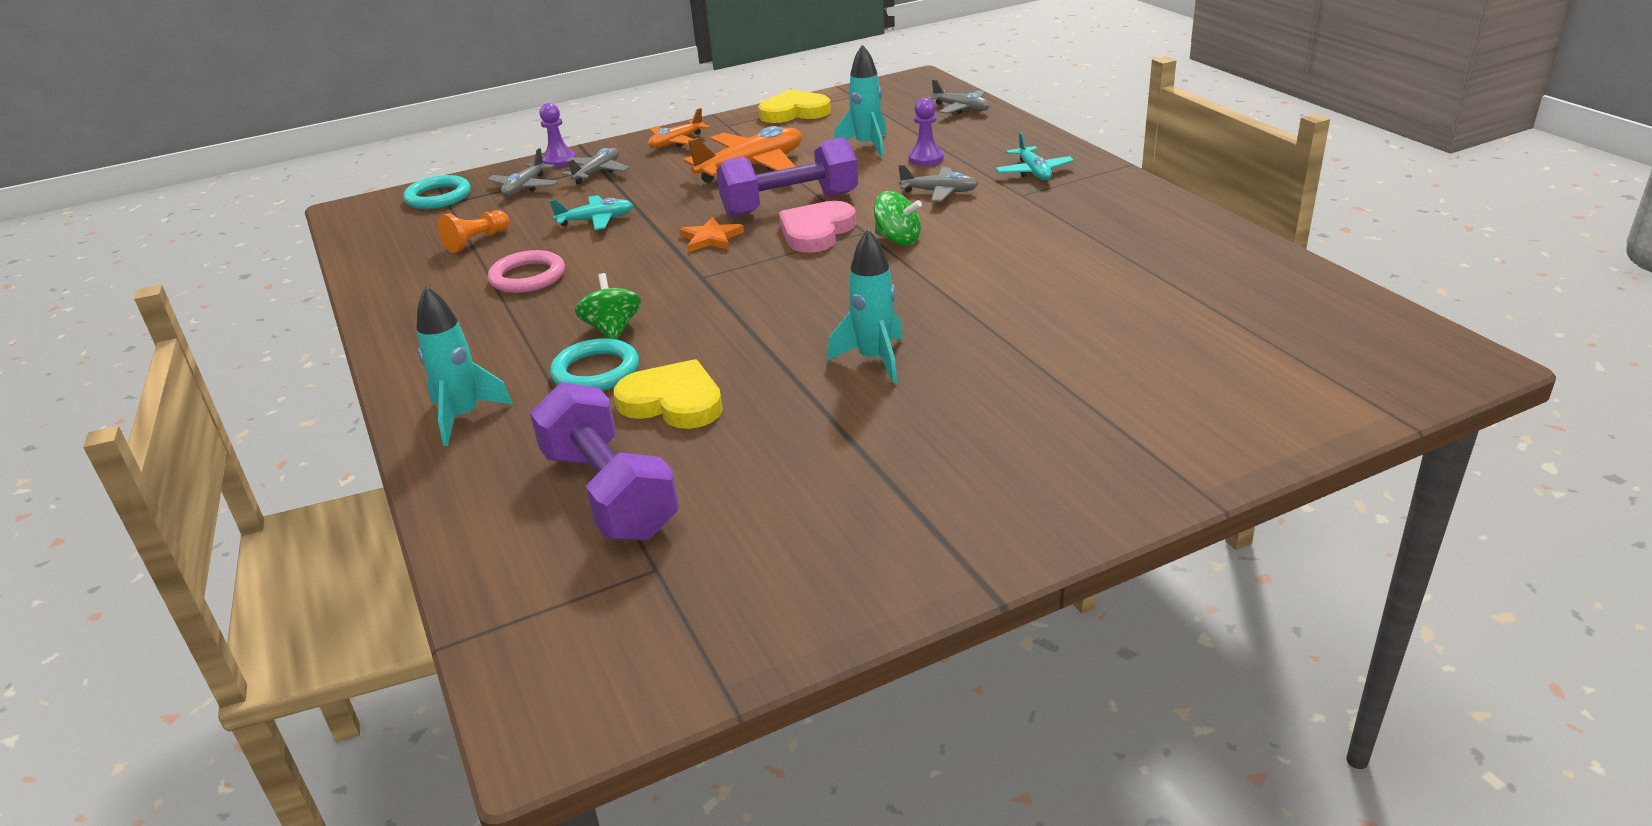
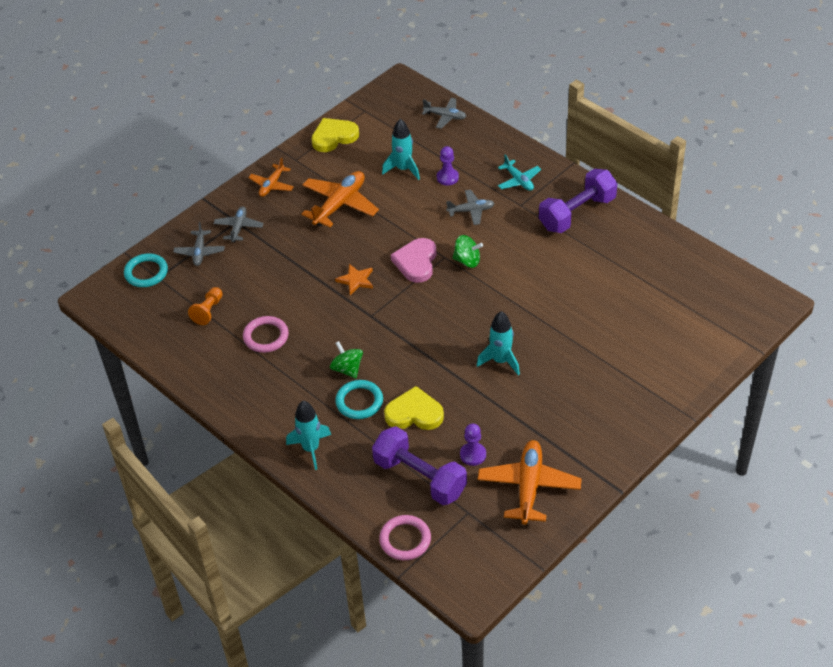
camera: 20 degrees left, 15 degrees up
(500, 587) = (405, 540): none -> pink ring
(559, 161) = (203, 219): purple pawn -> purple pawn (473, 455)
(596, 220) = (272, 277): turquoise plane -> none
(790, 204) = (386, 239): purple dumbbell -> purple dumbbell (577, 213)
(806, 553) = (529, 487): none -> orange plane

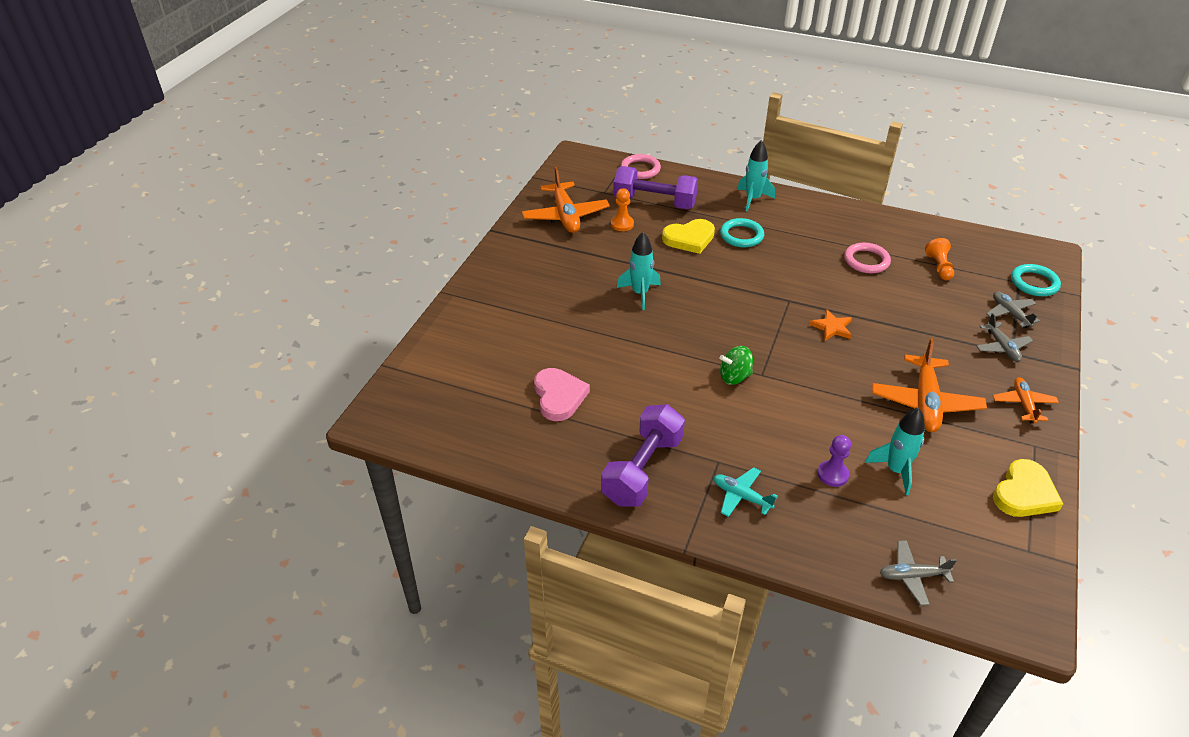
camera: 155 degrees right, 5 degrees down
(347, 369) = (772, 255): green spinning top -> none
(416, 262) = (787, 361): pink heart -> pink heart (559, 396)
(471, 211) = (771, 437): grey plane -> none
(473, 455) = (622, 224): purple pawn -> orange pawn

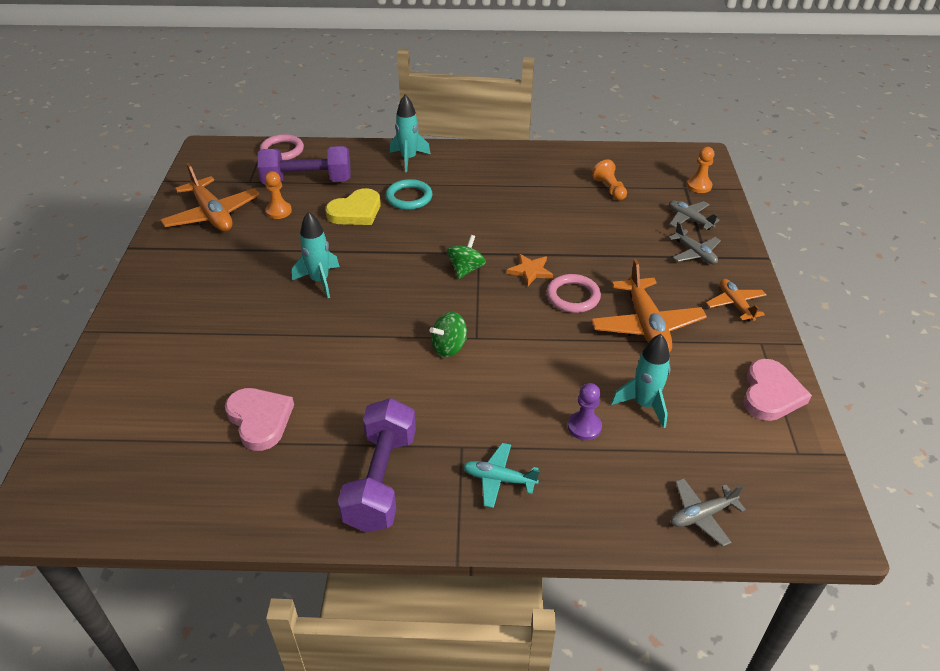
camera: 20 degrees left, 0 degrees up
(772, 312) = (466, 269): none -> green spinning top
(866, 261) = (540, 197): pink ring -> pink ring (573, 296)
(1024, 493) = (771, 394): yellow heart -> pink heart
(1034, 283) = (699, 186): turquoise ring -> orange pawn

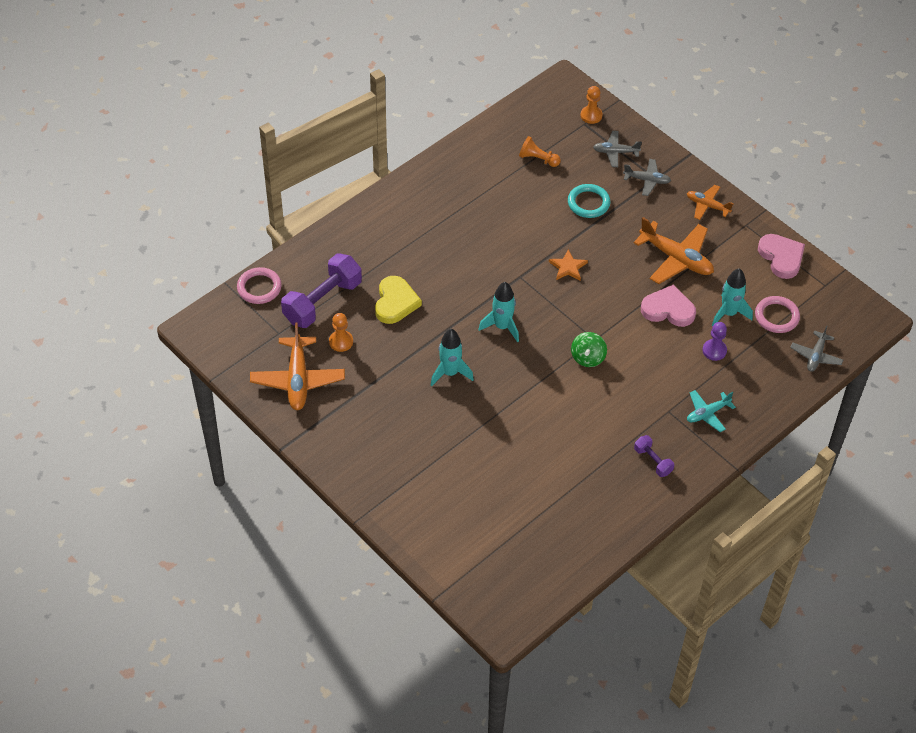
camera: 45 degrees left, 10 degrees up
(212, 214) = (298, 379): orange plane -> orange plane turned 75 degrees clockwise
(260, 420) = (546, 483): pink heart -> pink heart (668, 309)
(381, 480) = (653, 461): purple dumbbell -> purple dumbbell, size x0.49
(409, 159) = (367, 228): turquoise rocket -> turquoise rocket (502, 326)
(409, 197) = (415, 263): turquoise ring -> turquoise ring (588, 203)
(466, 269) = (528, 295): green spinning top -> none
(573, 296) = (614, 268): pink ring -> pink ring (776, 316)

